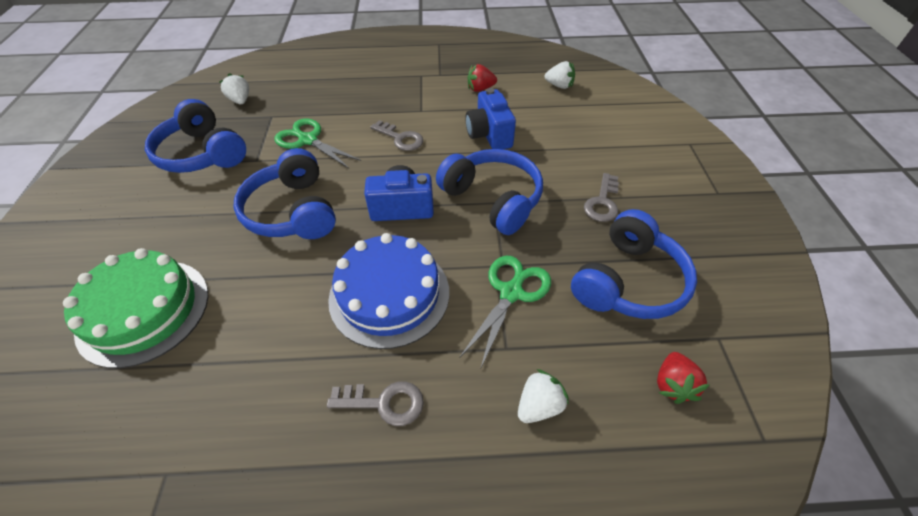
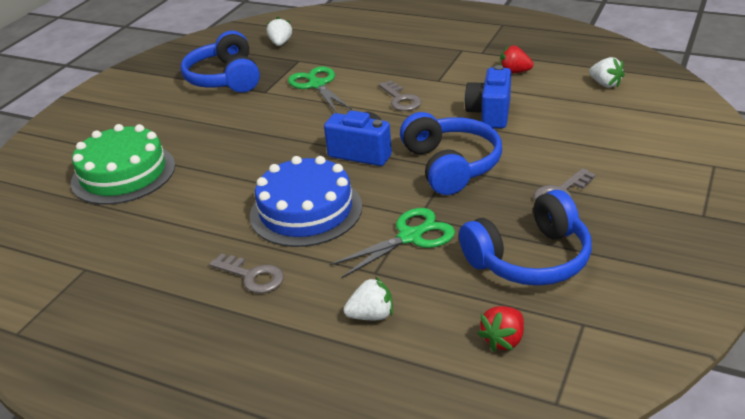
camera: 30 degrees right, 15 degrees down
(293, 211) = (269, 135): blue headphones -> none

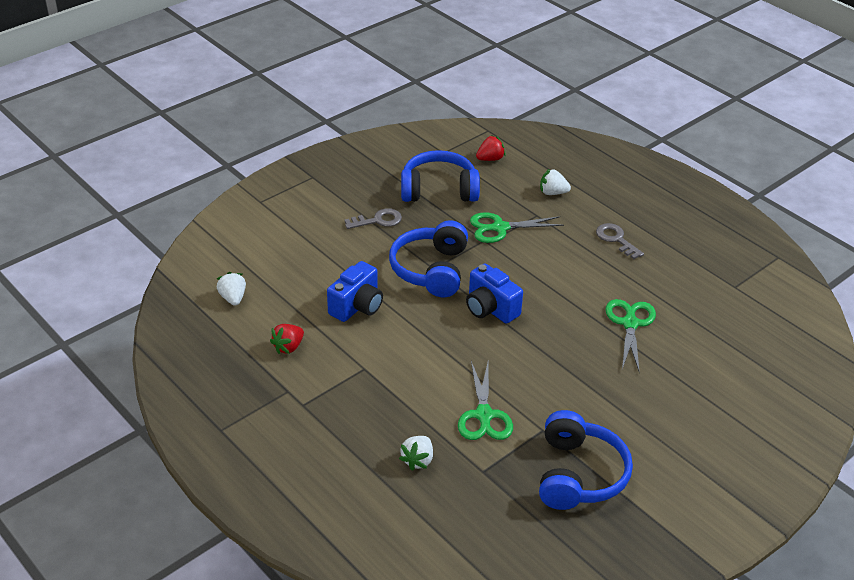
camera: 160 degrees left, 5 degrees up
(123, 174) = (705, 369): green cake -> none
(209, 187) = (630, 323): none -> green scissors
(280, 43) = (489, 519): white strawberry -> white strawberry (418, 460)
(306, 210) = (561, 273): blue cake -> none
(401, 99) = (417, 356): grey key -> none
(514, 72) = (288, 347): red strawberry -> red strawberry turned 90 degrees clockwise

